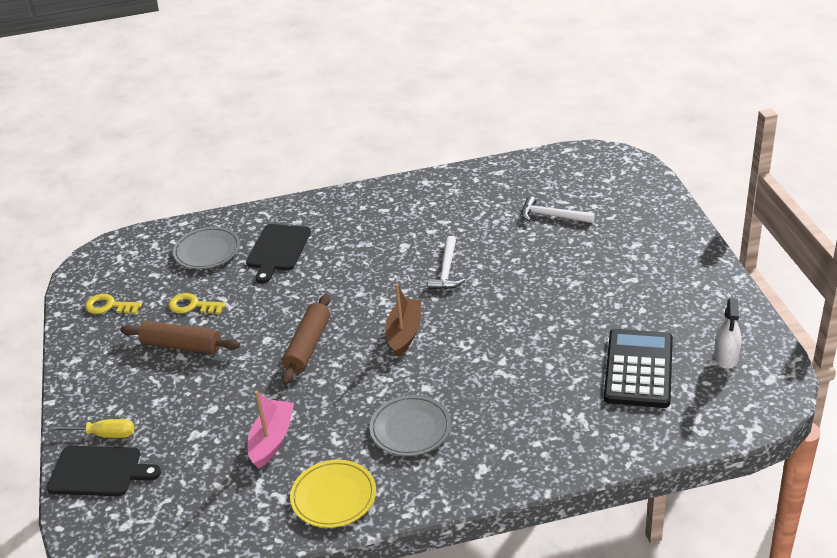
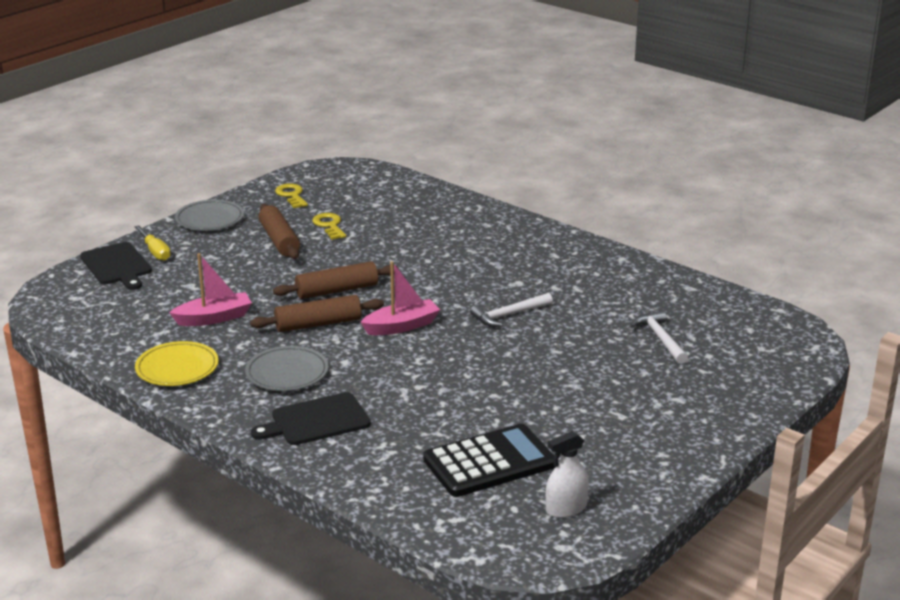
camera: 50 degrees right, 10 degrees down
(207, 251) = (400, 204): grey plate -> grey plate (210, 219)
(277, 250) = (439, 231): black cutting board -> black cutting board (316, 420)
(351, 379) = (318, 324): none -> brown rolling pin
(404, 333) = (401, 326): brown boat -> pink boat

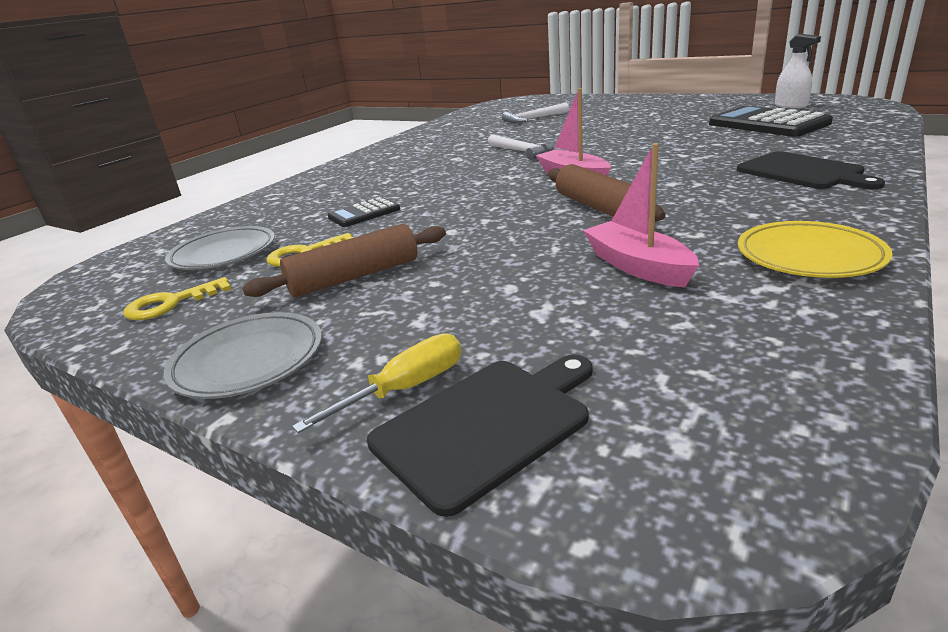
camera: 95 degrees left, 0 degrees up
(287, 373) = (730, 199): grey plate -> grey plate (223, 254)
(337, 290) = (506, 215): brown rolling pin -> none
(391, 242) = (364, 213): none -> black calculator

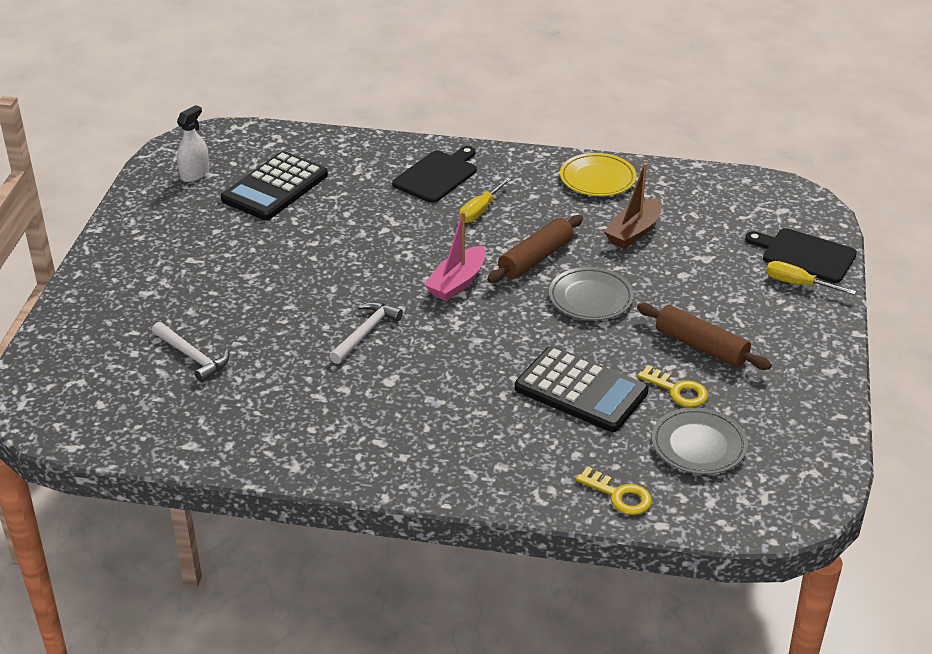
camera: 115 degrees left, 10 degrees up
(171, 303) = (783, 425): yellow key -> yellow key (619, 495)
(248, 361) = (814, 348): grey plate -> grey plate (590, 298)
(364, 213) = (581, 390): black calculator -> black calculator, size x1.90
(638, 266) = (634, 232): pink boat -> brown boat
(715, 188) = (480, 210): none -> yellow screwdriver

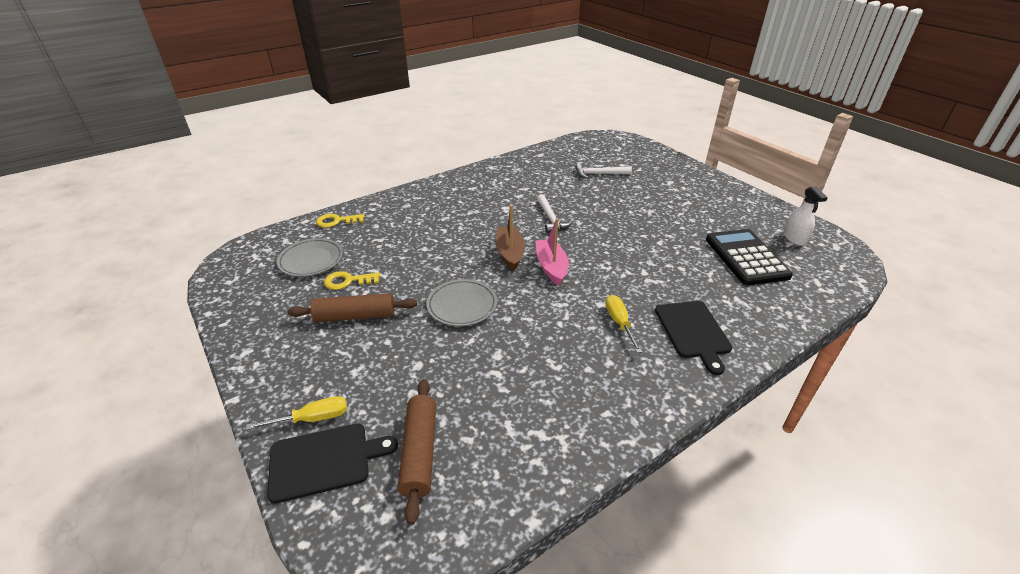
camera: 135 degrees right, 0 degrees up
(535, 258) = (532, 311): brown rolling pin -> brown rolling pin (420, 452)
(581, 390) = (405, 252): black calculator -> none
(597, 179) = (591, 419): yellow plate -> none
(634, 232) = (495, 380): brown boat -> brown boat (510, 253)

